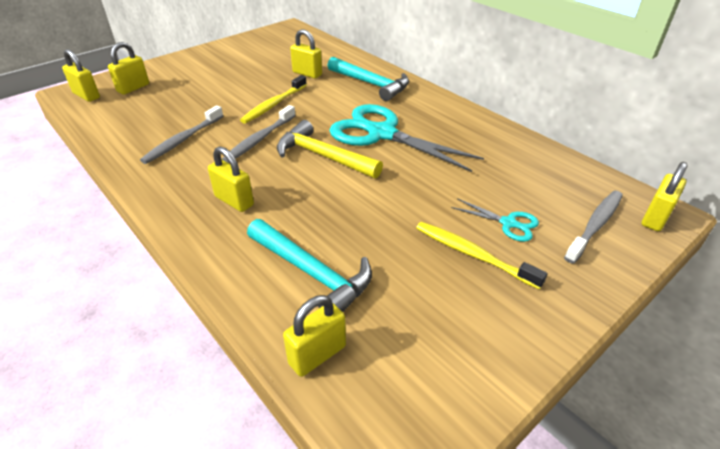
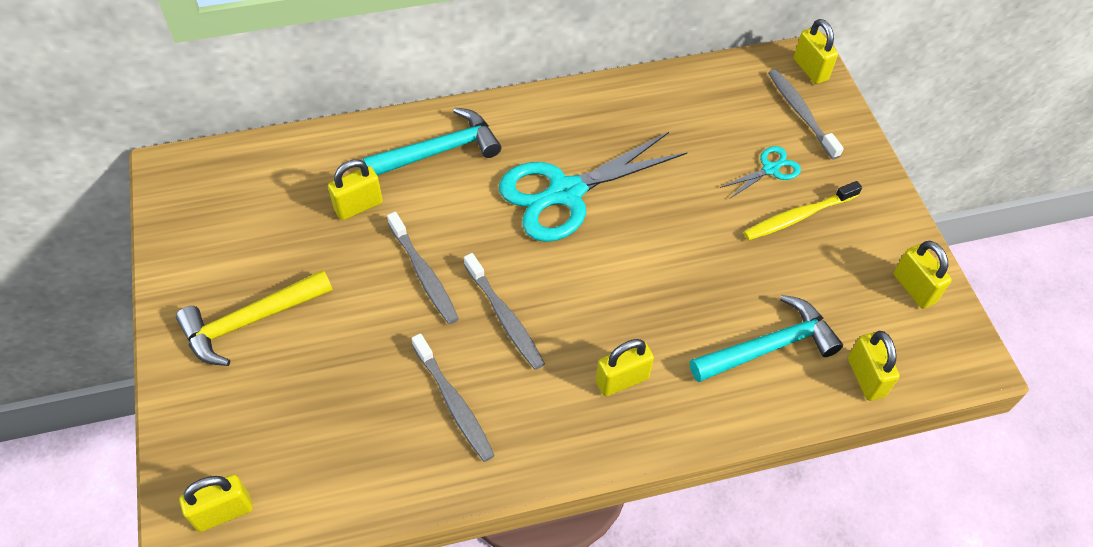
camera: 65 degrees left, 15 degrees up
(133, 88) = (244, 439): yellow padlock -> yellow padlock (914, 288)
(274, 104) = (424, 274): yellow toothbrush -> grey toothbrush
(323, 156) = (580, 266): yellow hammer -> yellow hammer (250, 321)

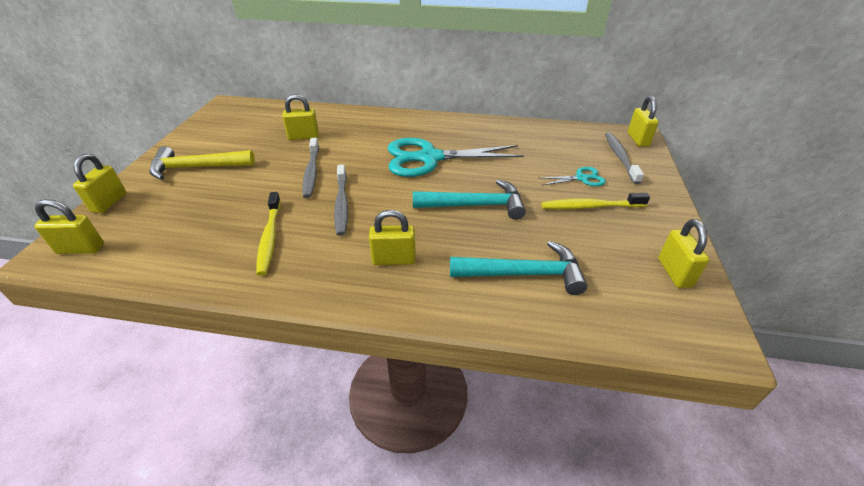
camera: 25 degrees right, 15 degrees down
(439, 151) = (369, 126): turquoise hammer -> turquoise hammer (475, 205)
(454, 403) = (270, 237): grey toothbrush -> yellow toothbrush
(865, 377) = (601, 320): yellow padlock -> yellow padlock (109, 202)

